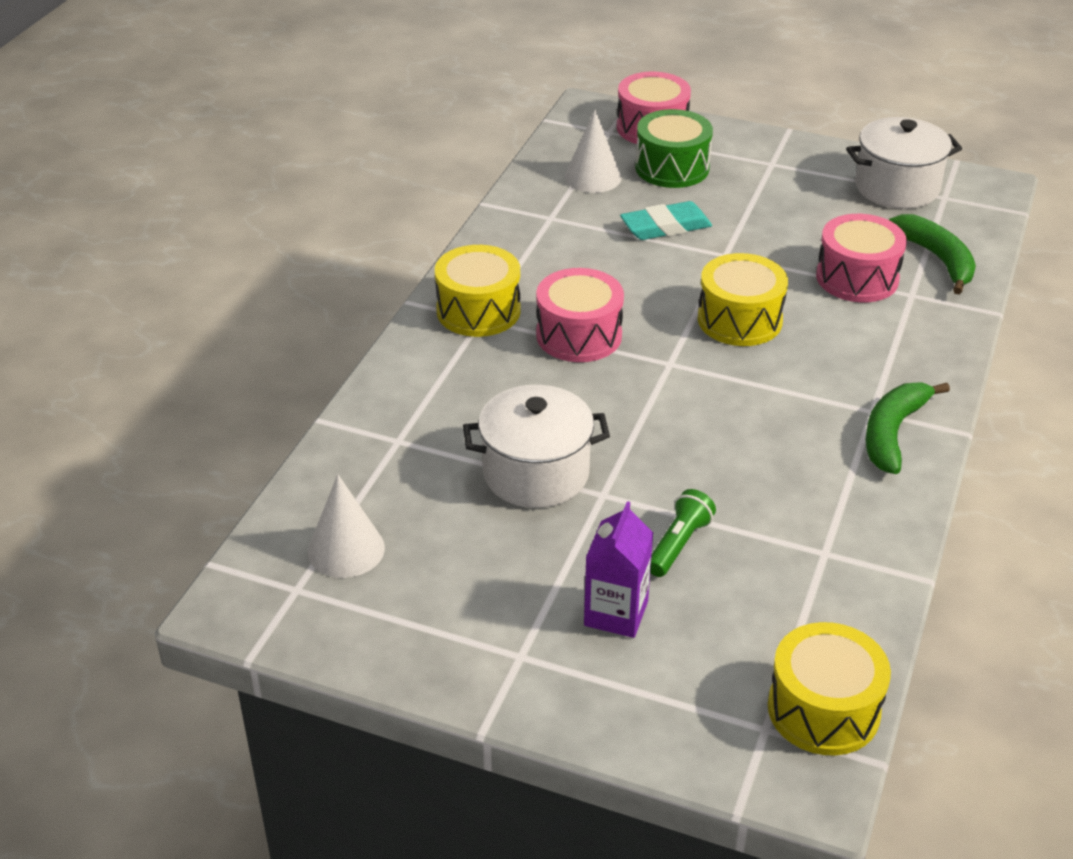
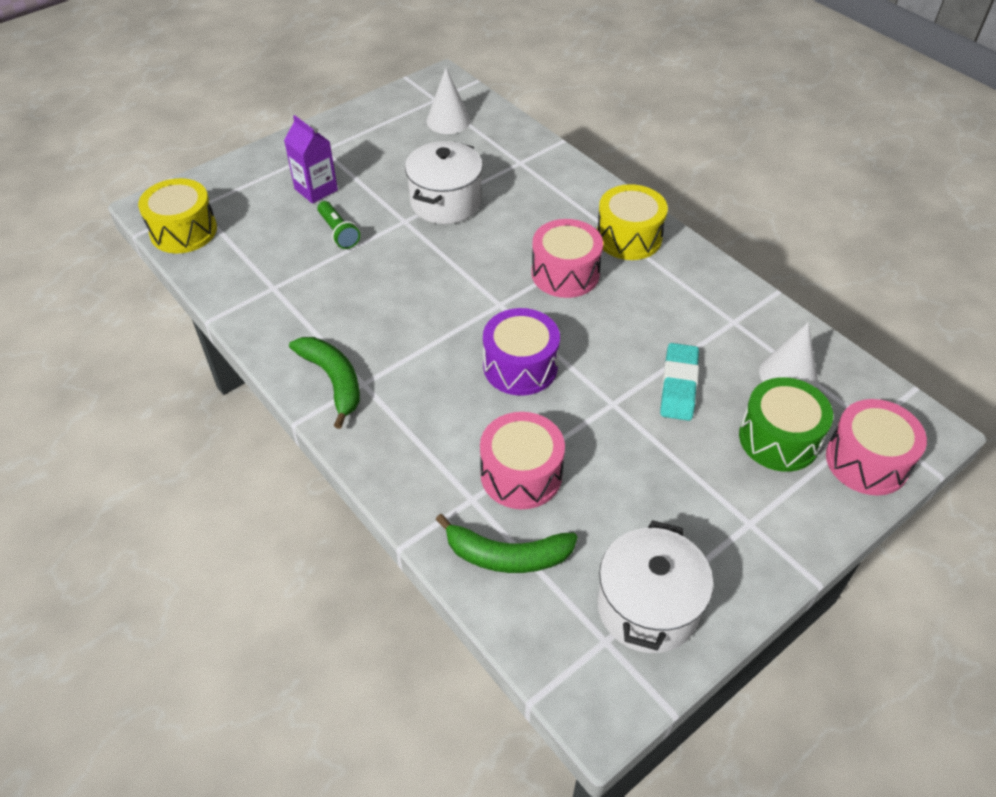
camera: 120 degrees right, 10 degrees up
(739, 320) = (520, 366): yellow drum -> purple drum

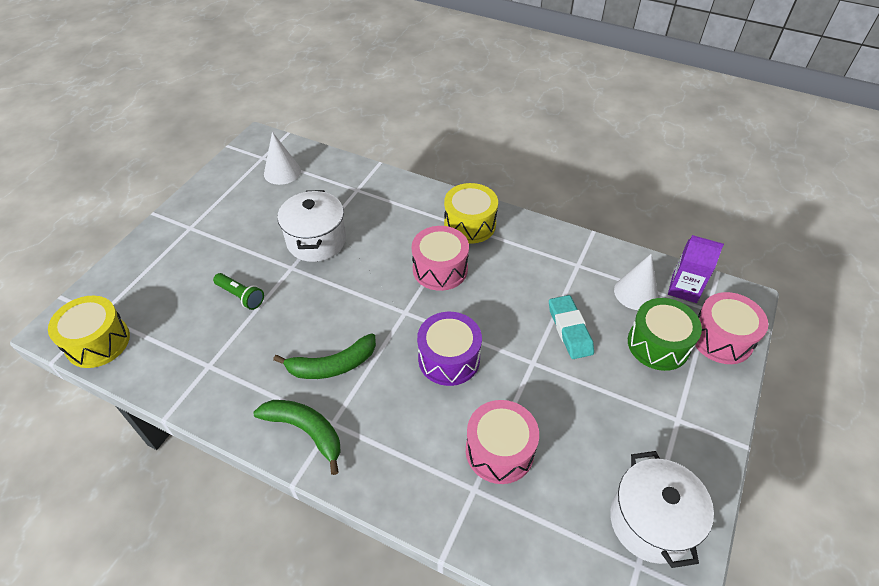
camera: 25 degrees left, 0 degrees up
(316, 189) = (201, 264): purple carton -> purple carton (684, 289)
(507, 555) = (527, 526): green banana -> green banana (332, 365)

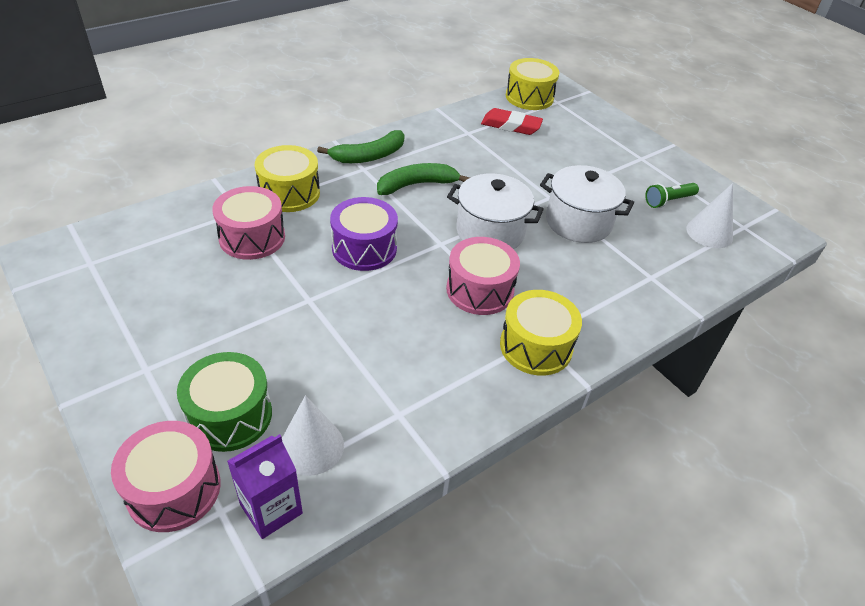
camera: 115 degrees right, 5 degrees down
(174, 335) = (511, 125): none -> red eraser
(241, 296) = (532, 163): green flashlight -> green flashlight (668, 201)
(332, 365) = (417, 185): green banana -> green banana turned 60 degrees clockwise
(416, 464) = (289, 193): none -> yellow drum
(569, 329) = (318, 349): turquoise eraser -> none
(651, 521) = (103, 289): white pot -> white pot (490, 232)

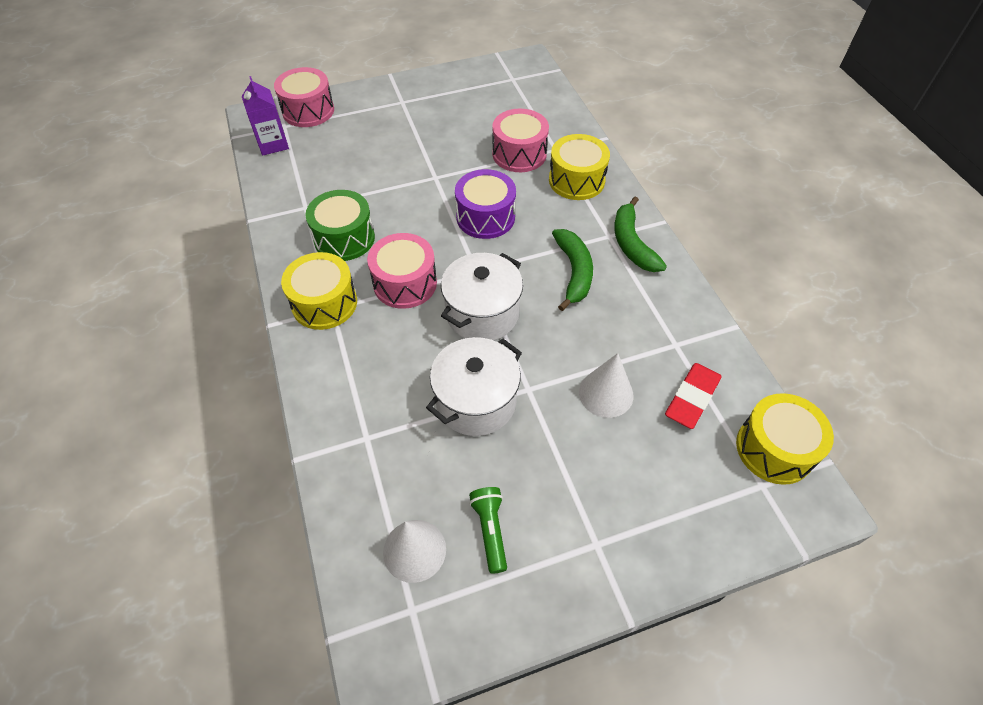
camera: 110 degrees right, 10 degrees up
(230, 415) = (347, 133): green drum -> green drum (344, 238)
(311, 446) = (304, 164): white cone -> white cone (606, 393)

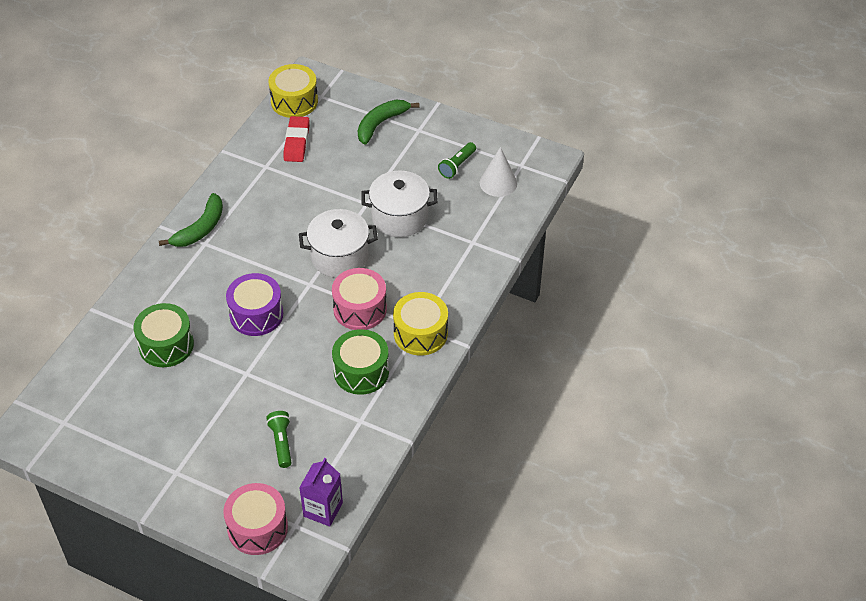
camera: 135 degrees left, 5 degrees down
(350, 157) = (281, 443): none -> green flashlight
(519, 154) = (166, 345): pink drum -> green drum
(574, 272) = (258, 239): green banana -> green banana (381, 124)
(576, 180) = (163, 293): yellow drum -> none
(606, 393) = (333, 173): white cone -> none
(692, 398) = (296, 142): red eraser -> red eraser turned 75 degrees counterclockwise

